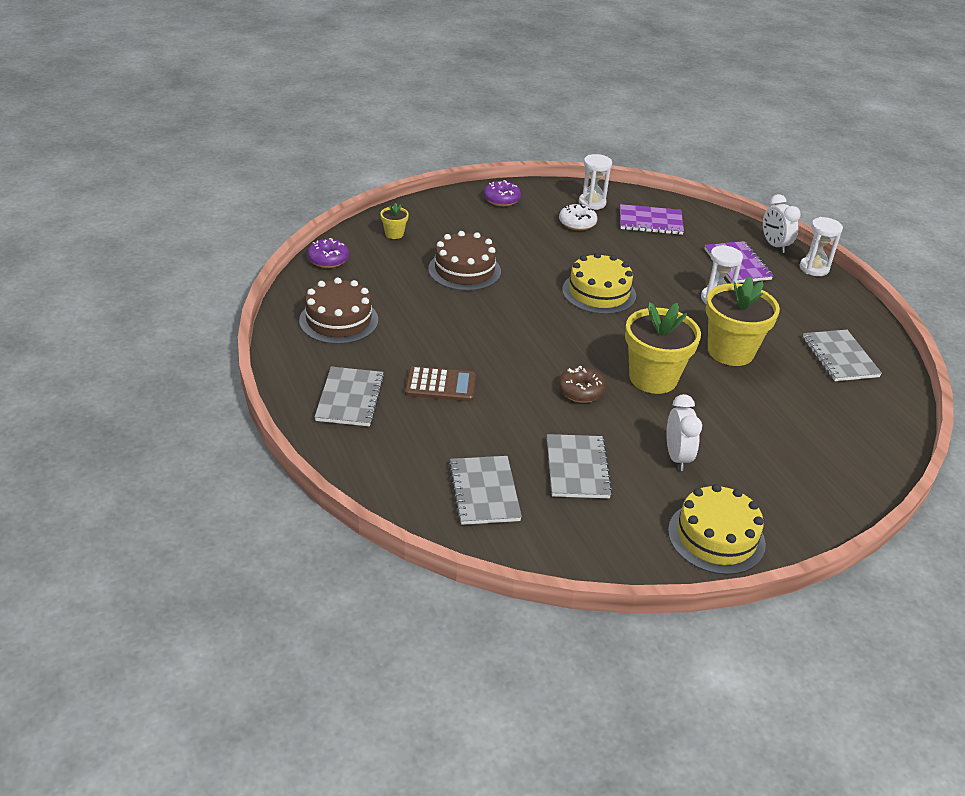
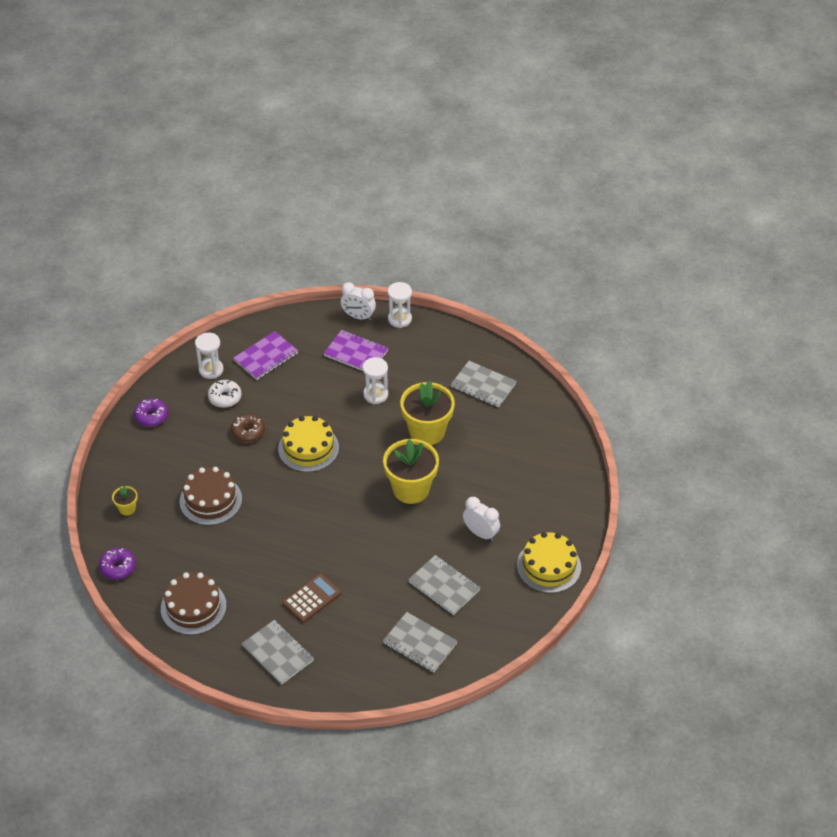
camera: 45 degrees left, 10 degrees up
(580, 391) = (386, 533): brown donut -> brown donut (248, 432)

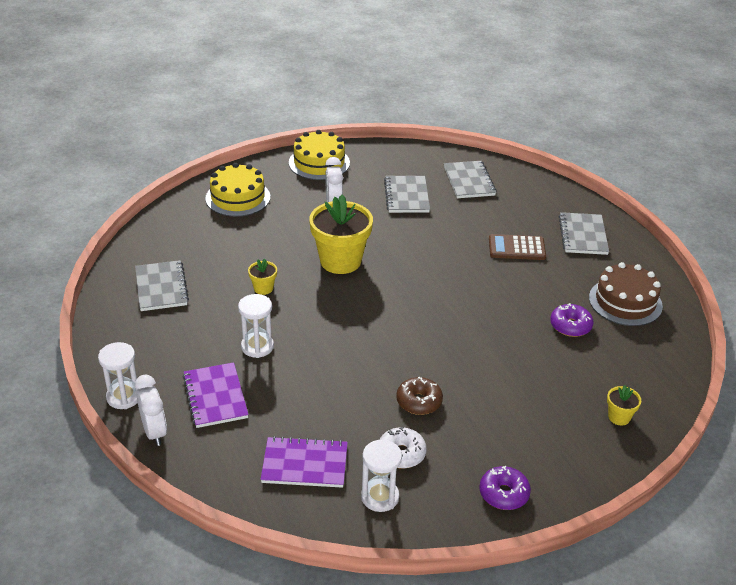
camera: 135 degrees left, 10 degrees down
(118, 567) = (672, 373): purple donut -> purple donut (570, 326)
(210, 500) = (525, 368): brown cake -> none
(308, 448) = (381, 347): yellow cake -> yellow cake (238, 197)
(427, 431) = (263, 288): yellow flower pot -> yellow flower pot, size x0.45

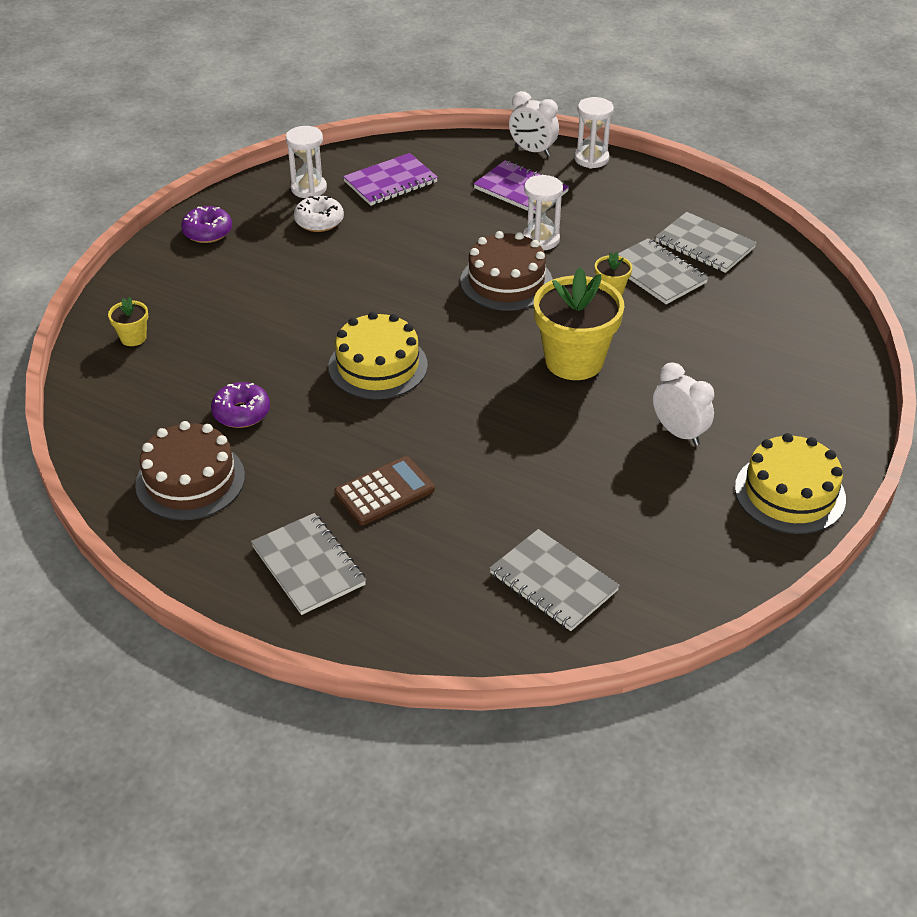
camera: 145 degrees right, 5 degrees up
(238, 197) = (798, 380): yellow cake -> yellow cake (378, 366)
(319, 328) = (506, 281): none -> brown cake
(406, 196) = (608, 500): grey notebook -> grey notebook (656, 273)
(419, 402) = (341, 264): brown donut -> none

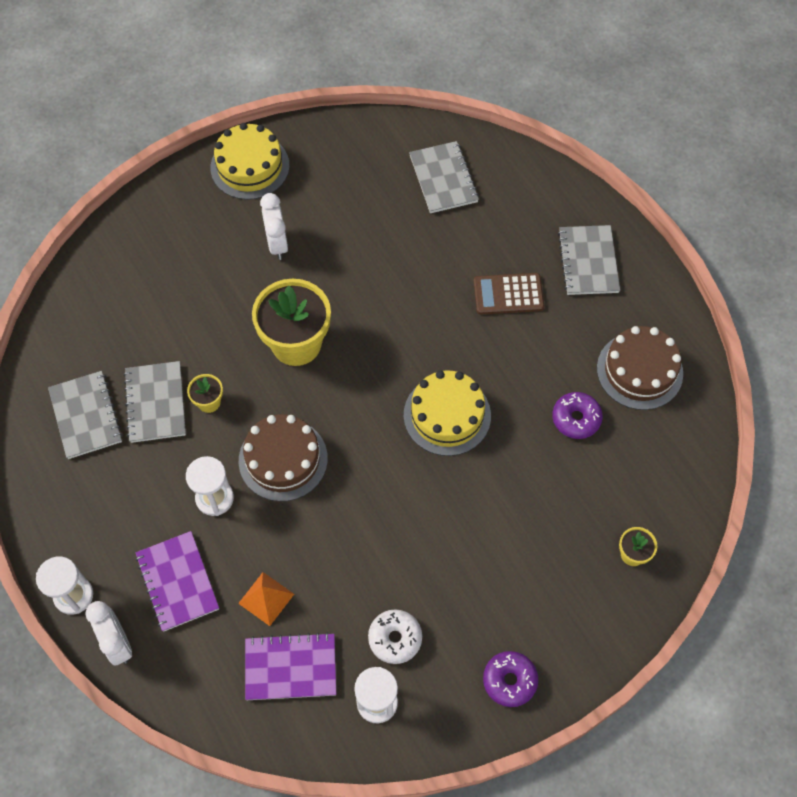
camera: 150 degrees left, 20 degrees up
(442, 205) = (266, 598): none -> orange pyramid

